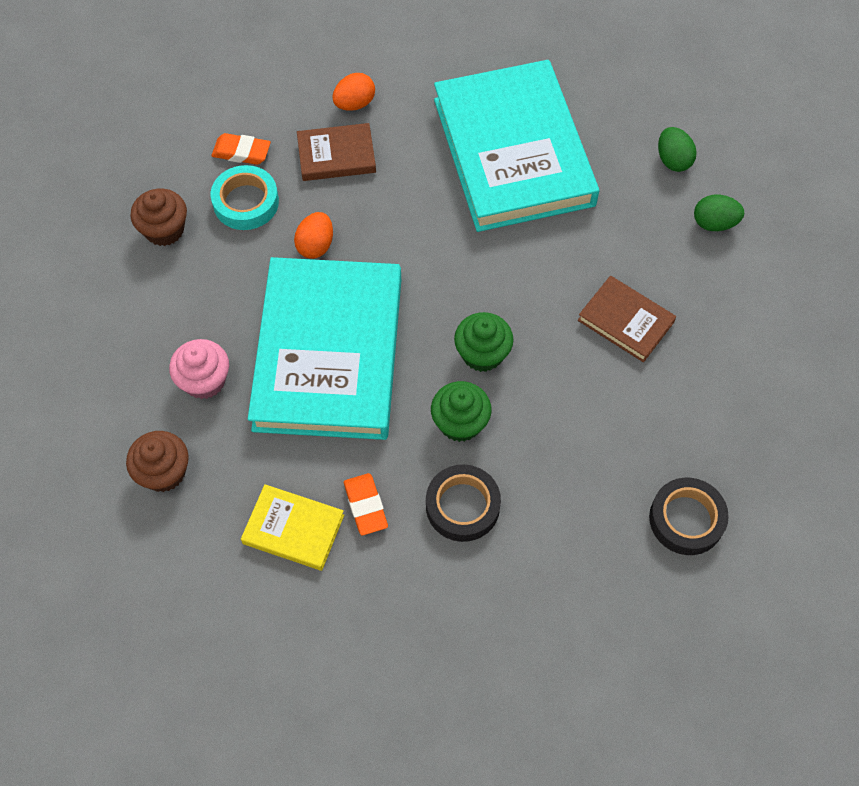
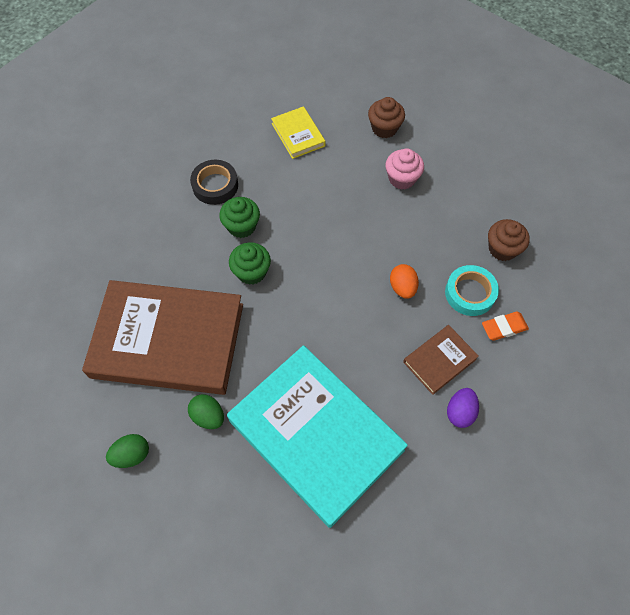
camera: 150 degrees right, 0 degrees up
(293, 529) = (298, 135): yellow book -> yellow book turned 75 degrees clockwise
(329, 353) = (344, 227): turquoise book -> none
(354, 103) = (460, 412): orange egg -> purple egg
(365, 506) = (268, 161): orange eraser -> none
(625, 321) = (168, 340): brown book -> brown book, size x2.28
(673, 160) = (186, 499): green egg -> green egg (208, 416)
(686, 519) = (82, 237): black tape -> none

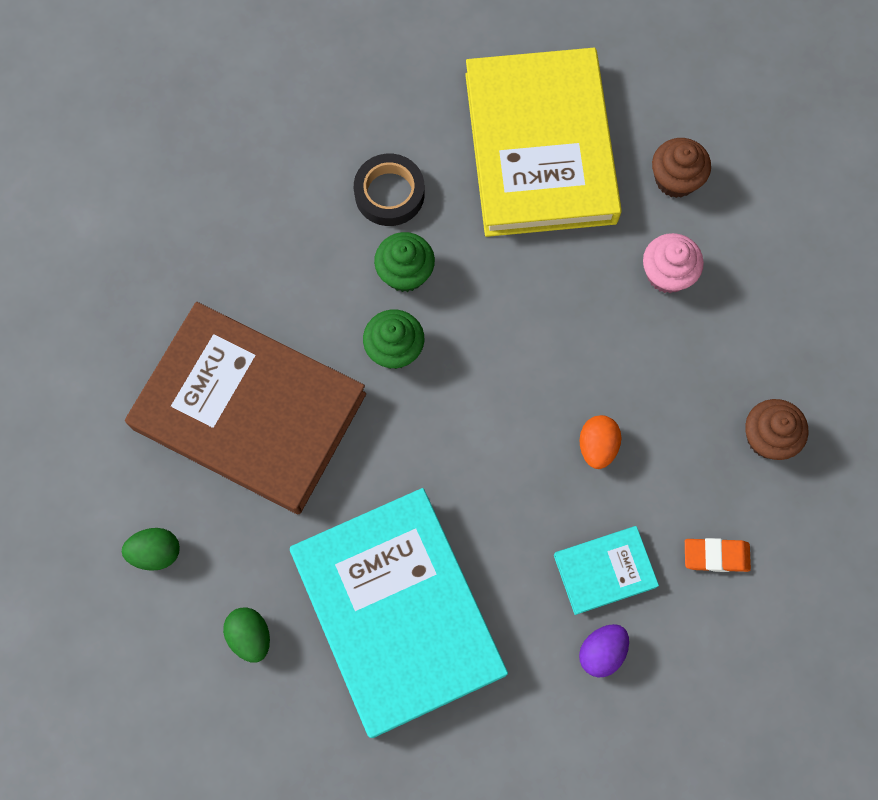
camera: 20 degrees right, 10 degrees up
(208, 416) = (268, 536): green egg -> green egg (250, 636)
(298, 135) = (540, 148): yellow book -> yellow book, size x2.28
(439, 360) = (604, 570): brown book -> turquoise book
(470, 293) = (690, 488): turquoise tape -> none

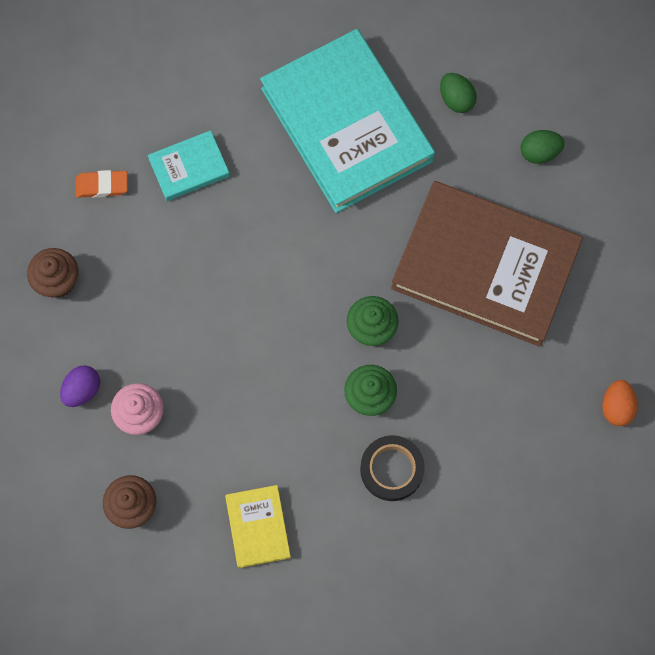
camera: 175 degrees right, 0 degrees up
(540, 148) = (258, 527): yellow book -> yellow book, size x0.44
(597, 446) = (197, 262): orange egg -> orange egg (616, 407)
(601, 652) = (190, 110): purple egg -> purple egg (82, 390)

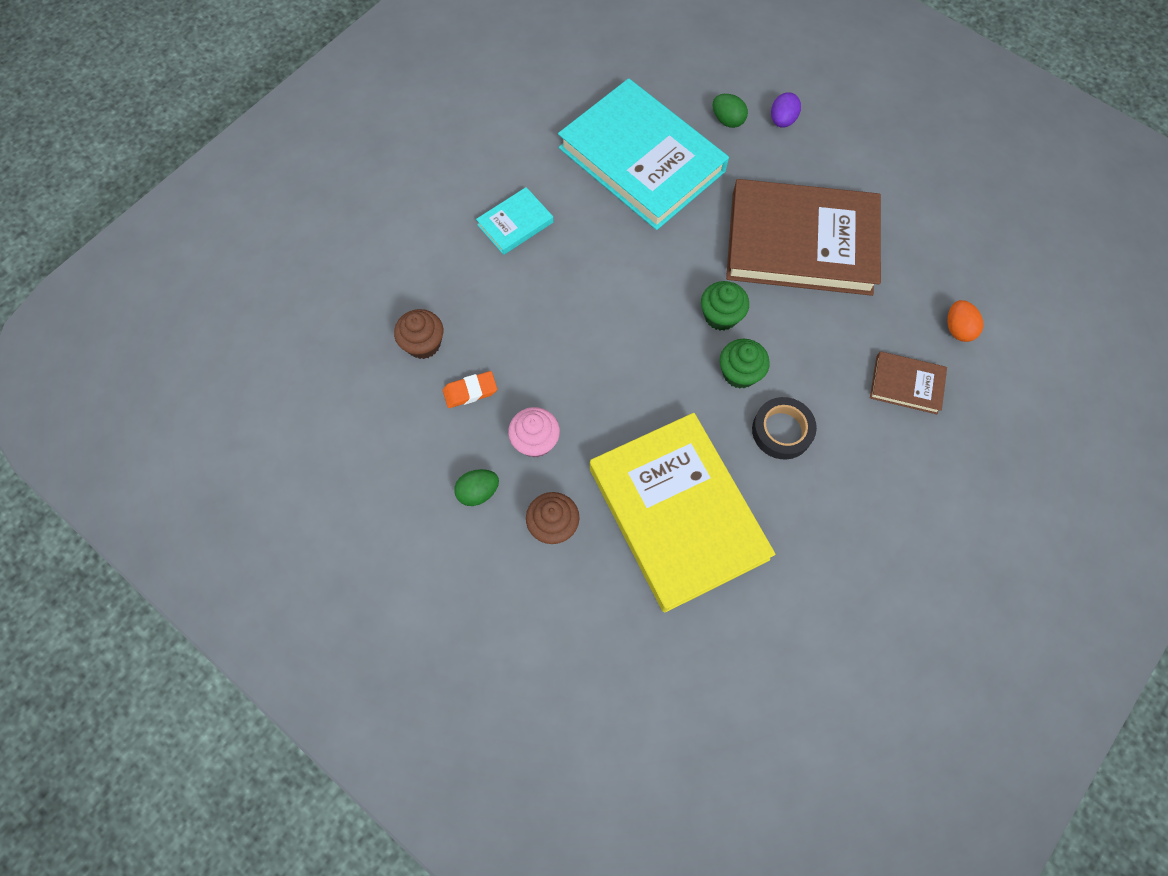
camera: 15 degrees left, 5 degrees down
(82, 390) = (474, 433): purple egg -> purple egg (782, 120)
(102, 186) = (441, 256): orange eraser -> orange eraser (470, 391)
(258, 527) = (677, 513): yellow book -> yellow book, size x2.28
(538, 454) = (906, 384): none -> brown book
(539, 152) = (812, 145): green egg -> green egg (478, 492)

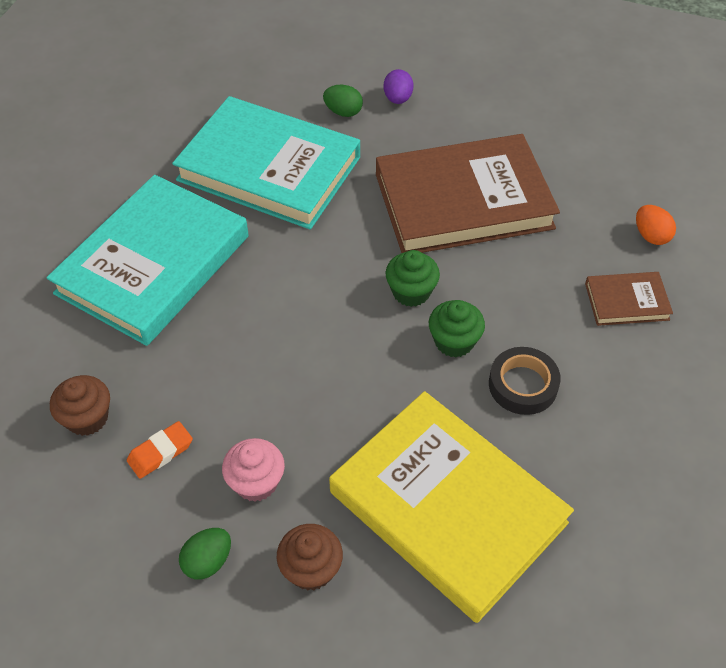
camera: 20 degrees left, 15 degrees down
(515, 223) = (153, 265): turquoise book -> turquoise book, size x2.28

